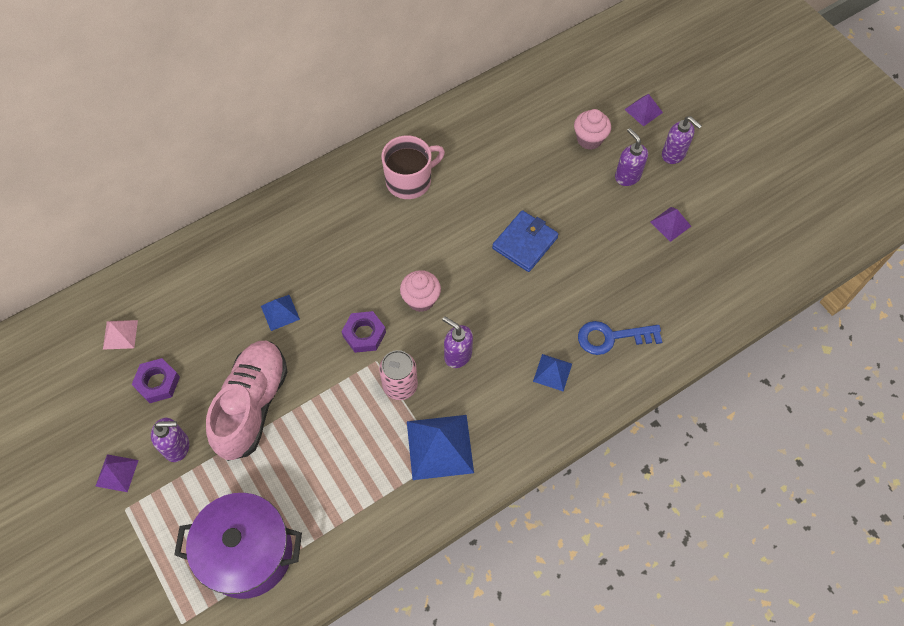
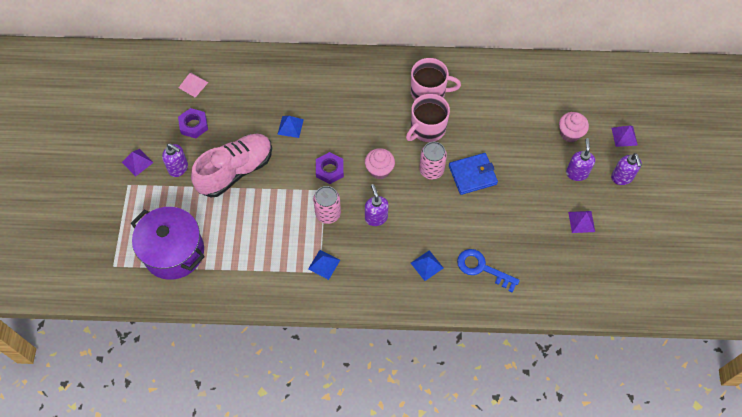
camera: 35 degrees right, 0 degrees up
(438, 221) = (427, 128): none -> pink mug
(440, 447) = (324, 264): blue pyramid -> blue pyramid, size x0.54
(477, 264) = (431, 170): none -> pink can

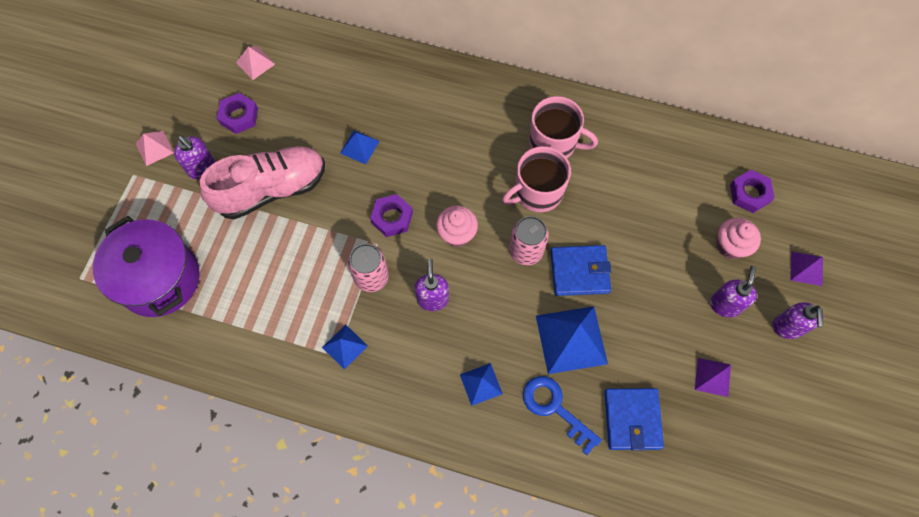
camera: 15 degrees right, 5 degrees up
(137, 162) = (154, 148): purple pyramid -> pink pyramid
(480, 221) = (571, 339): none -> blue pyramid
(536, 262) = (632, 419): none -> blue wallet
(573, 96) = (749, 194): none -> purple nut

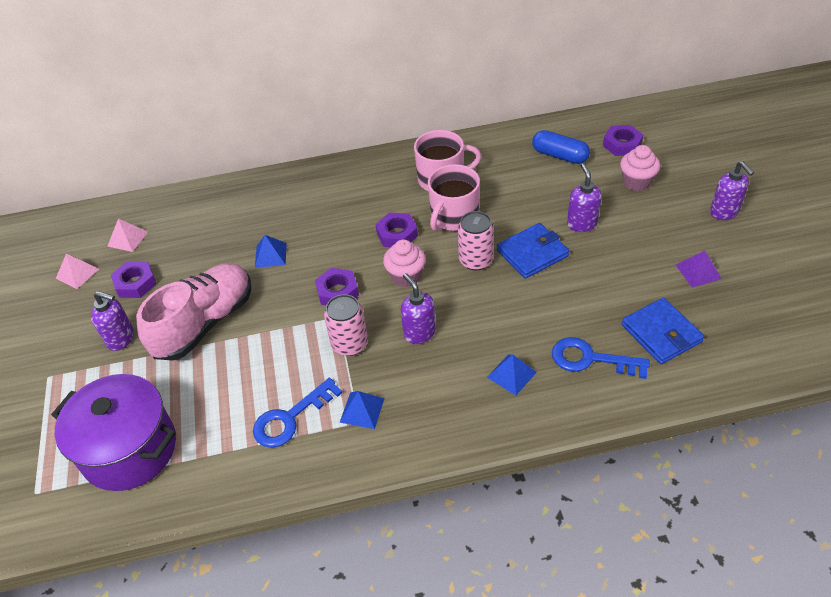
camera: 25 degrees left, 20 degrees down
(154, 148) = (59, 345): pink pyramid -> pink pyramid (77, 273)
(287, 321) = (290, 418): none -> blue key
(476, 184) = (397, 234): none -> purple nut
(571, 339) = (564, 302): blue pyramid -> none
(680, 174) = (559, 156): none -> blue capsule
(725, 305) = (665, 220): purple soap dispenser -> purple soap dispenser (581, 224)
(806, 268) = (704, 170): purple pyramid -> none

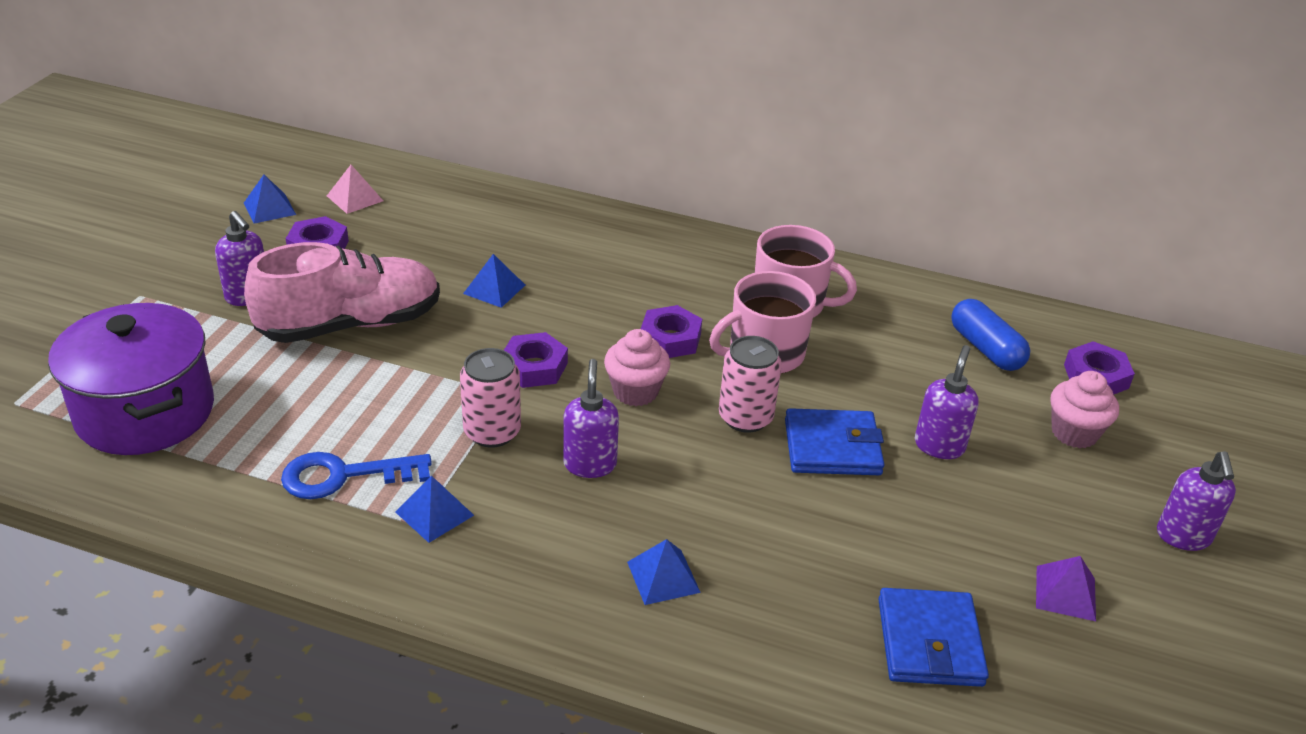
camera: 25 degrees right, 10 degrees down
(77, 273) = (269, 208): pink pyramid -> blue pyramid
(590, 359) = (792, 618): blue key -> none

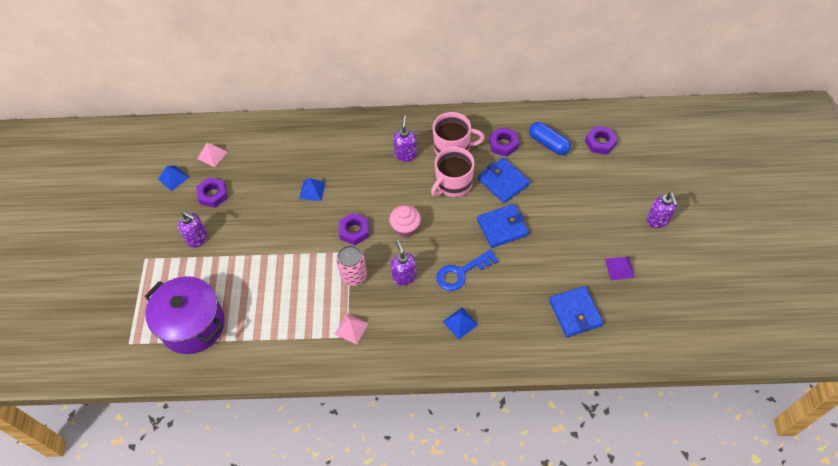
camera: 15 degrees left, 20 degrees up
(343, 476) = (302, 324): blue key -> blue key (461, 273)
(350, 325) = (256, 238): pink shoe -> none
(434, 513) = (351, 328): blue pyramid -> pink pyramid
(670, 339) = (407, 190): purple nut -> purple nut (503, 144)
(745, 417) = (459, 225): pink can -> none
(866, 379) = (503, 182): none -> blue wallet
(939, 446) = (546, 209): purple soap dispenser -> purple soap dispenser (406, 155)
(1074, 433) = (600, 180): pink cupcake -> none

